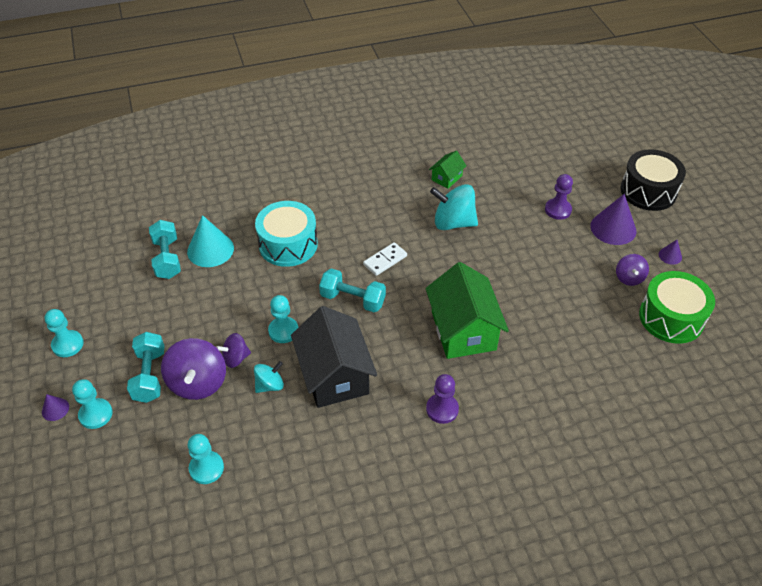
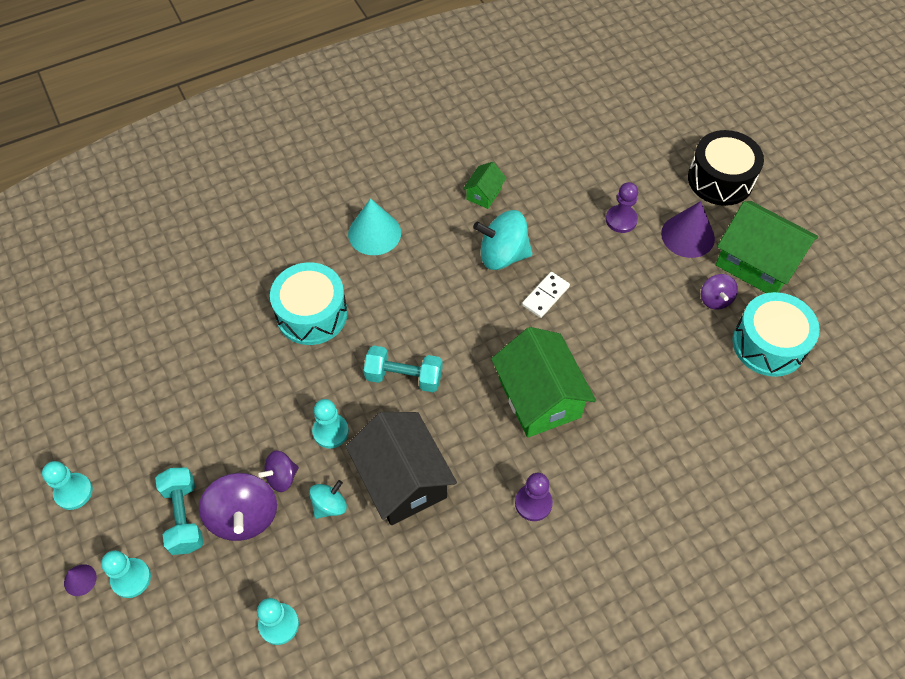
camera: 10 degrees left, 10 degrees up
(167, 258) = (168, 355): turquoise dumbbell -> none
(210, 249) = (218, 335): turquoise cone -> turquoise cone (374, 233)
(385, 260) = (432, 318): white domino -> white domino (545, 296)
(670, 256) = (756, 263): purple cone -> green house
(671, 318) = (769, 344): green drum -> turquoise drum

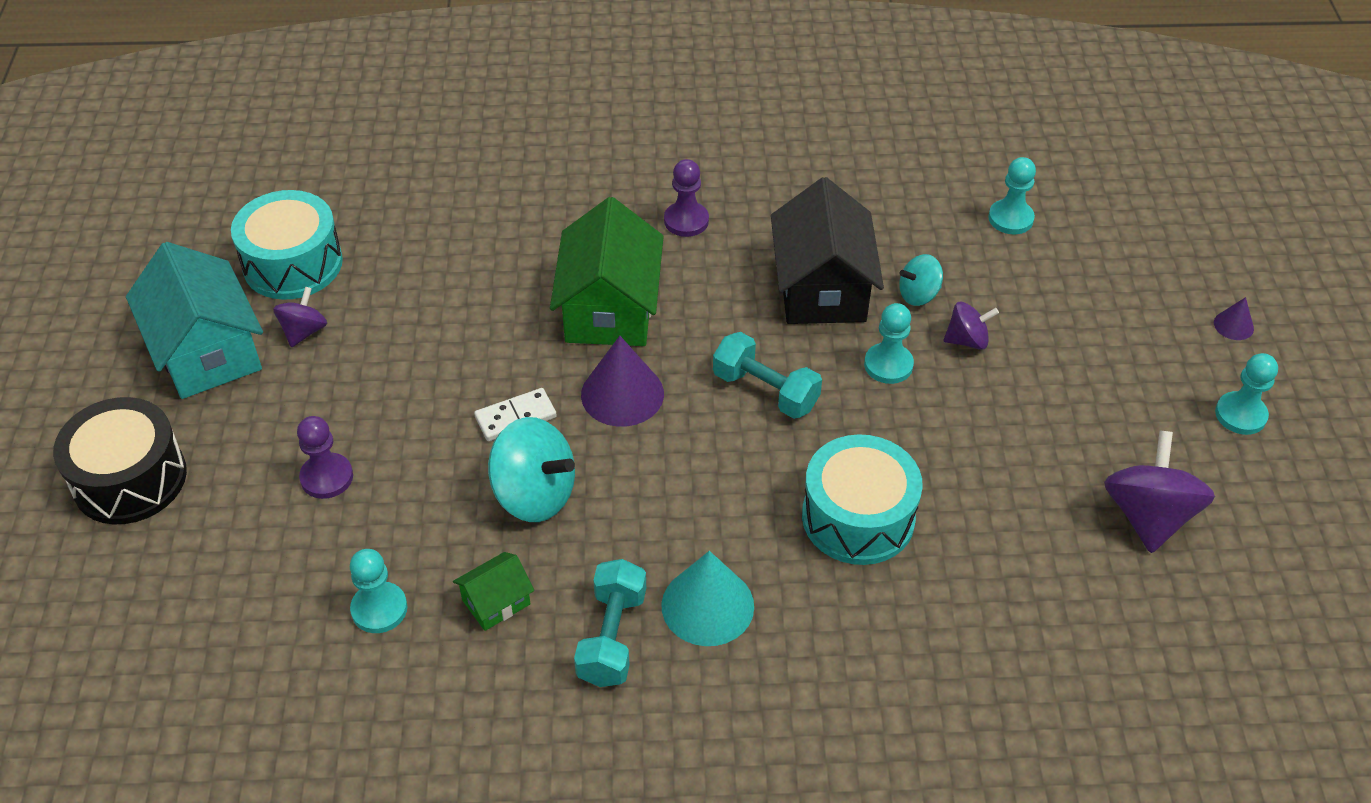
camera: 155 degrees left, 10 degrees down
(131, 578) = (1171, 307): turquoise pawn -> turquoise pawn (379, 609)
(184, 517) = (1099, 342): turquoise dumbbell -> turquoise dumbbell (612, 637)
(244, 516) = (1025, 318): purple spinning top -> purple spinning top (1148, 516)
(688, 235) = (257, 419): purple cone -> purple cone (622, 394)
(756, 263) = (207, 352): green house -> turquoise house

